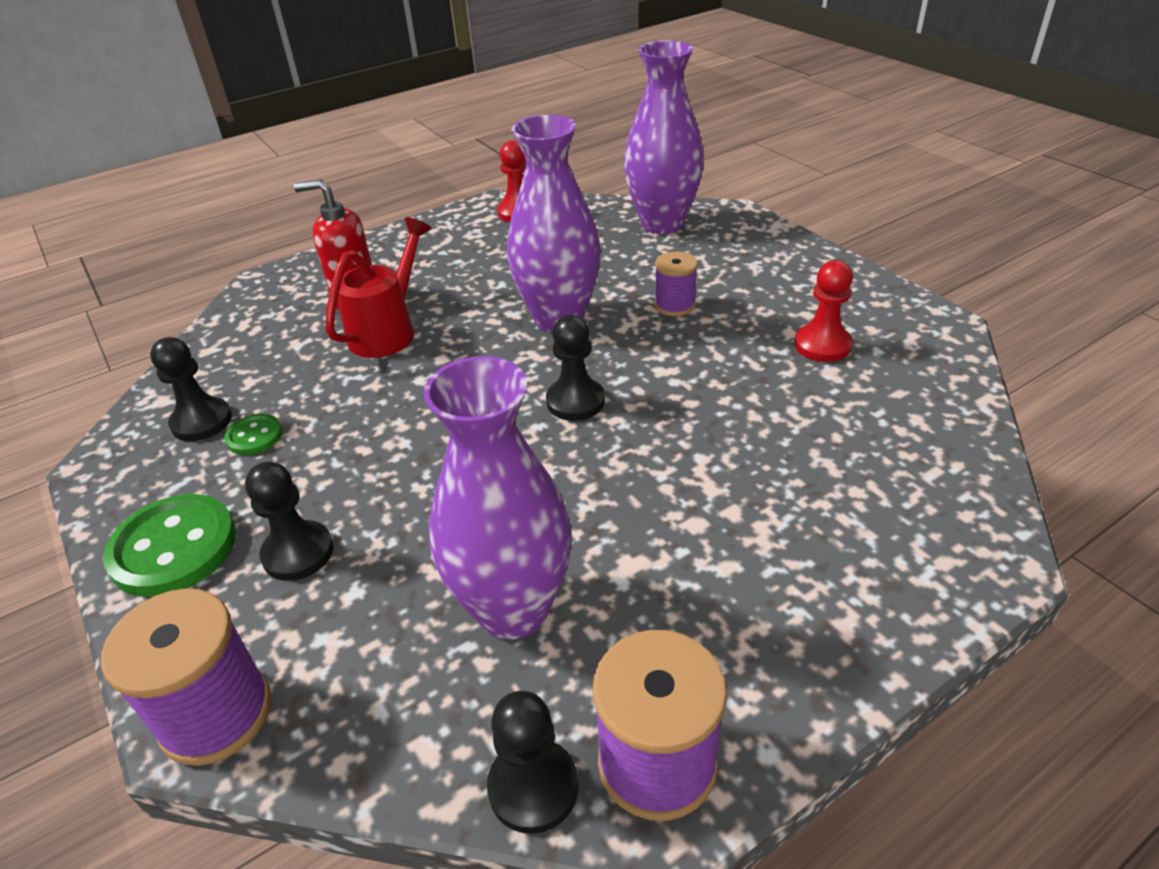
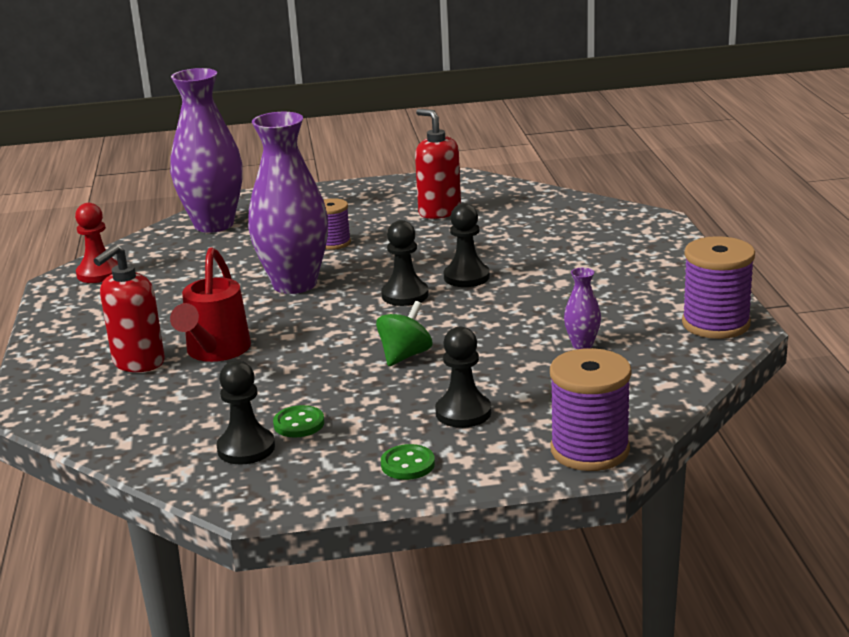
camera: 65 degrees left, 15 degrees down
(174, 548) = (408, 464): green button -> green button, size x0.52
(389, 330) = (215, 352): red watering can -> red watering can turned 135 degrees counterclockwise
(424, 455) = (405, 356): none -> green spinning top
(513, 609) = (582, 345): purple vase -> purple vase, size x0.42
(533, 787) = (709, 357): black pawn -> black pawn (466, 277)
(822, 345) = (439, 212): red pawn -> red soap dispenser

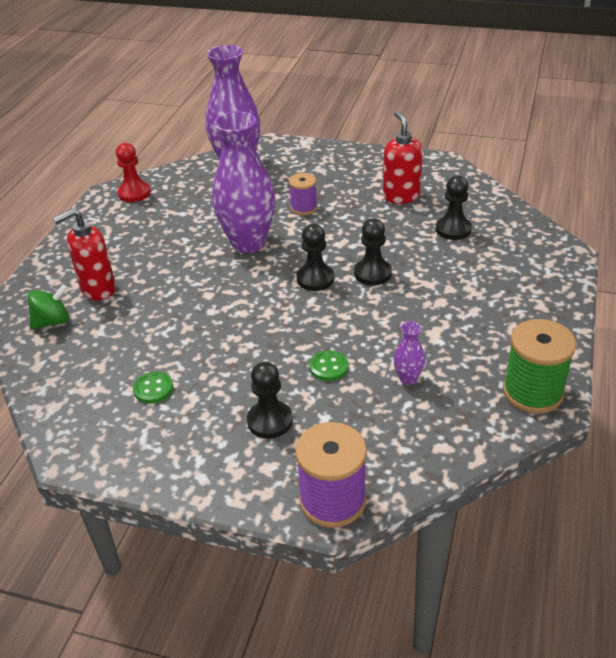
camera: 25 degrees right, 15 degrees up
(215, 352) = (151, 295): red watering can -> none
(246, 448) = (103, 401): black pawn -> black pawn (453, 229)
(405, 356) = (271, 344): green spinning top -> green spinning top (52, 321)
(408, 464) = (194, 461): green button -> green button (328, 367)
(716, 324) = (532, 392): purple spool -> green spool

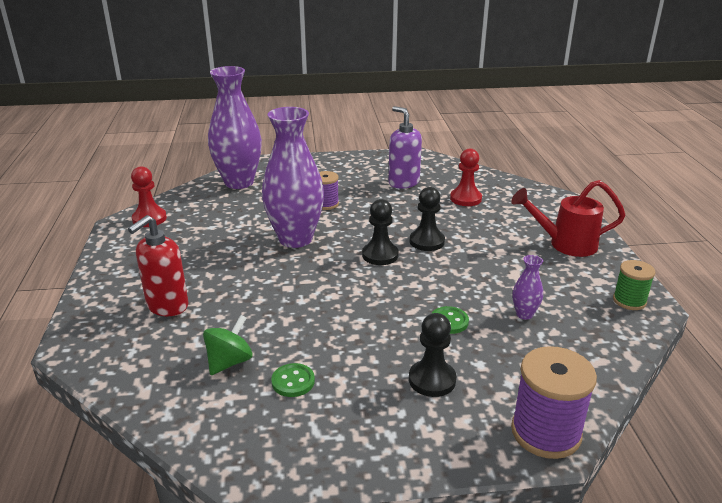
camera: 25 degrees left, 10 degrees down
(52, 321) = (135, 346): green spinning top -> green spinning top (229, 362)
(401, 196) = (403, 182): red soap dispenser -> purple soap dispenser
(453, 229) = (465, 199): black pawn -> red pawn
(518, 309) = (564, 244): none -> red watering can
(532, 392) = (629, 301): green spool -> green spool, size x0.60

